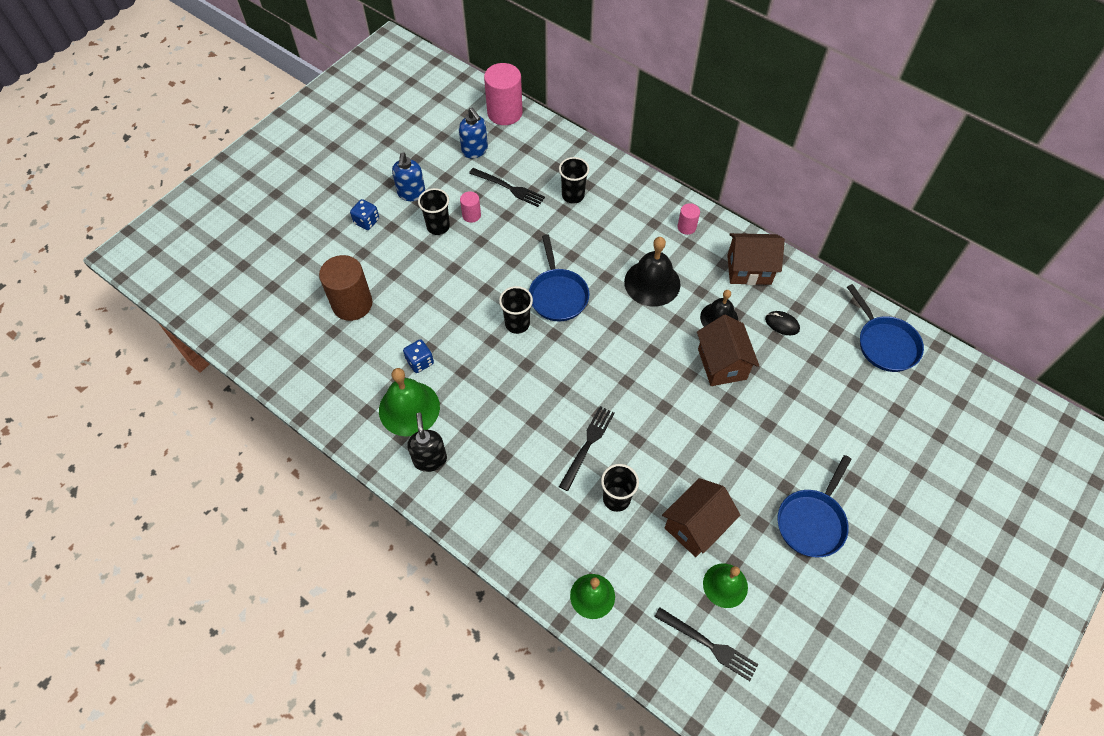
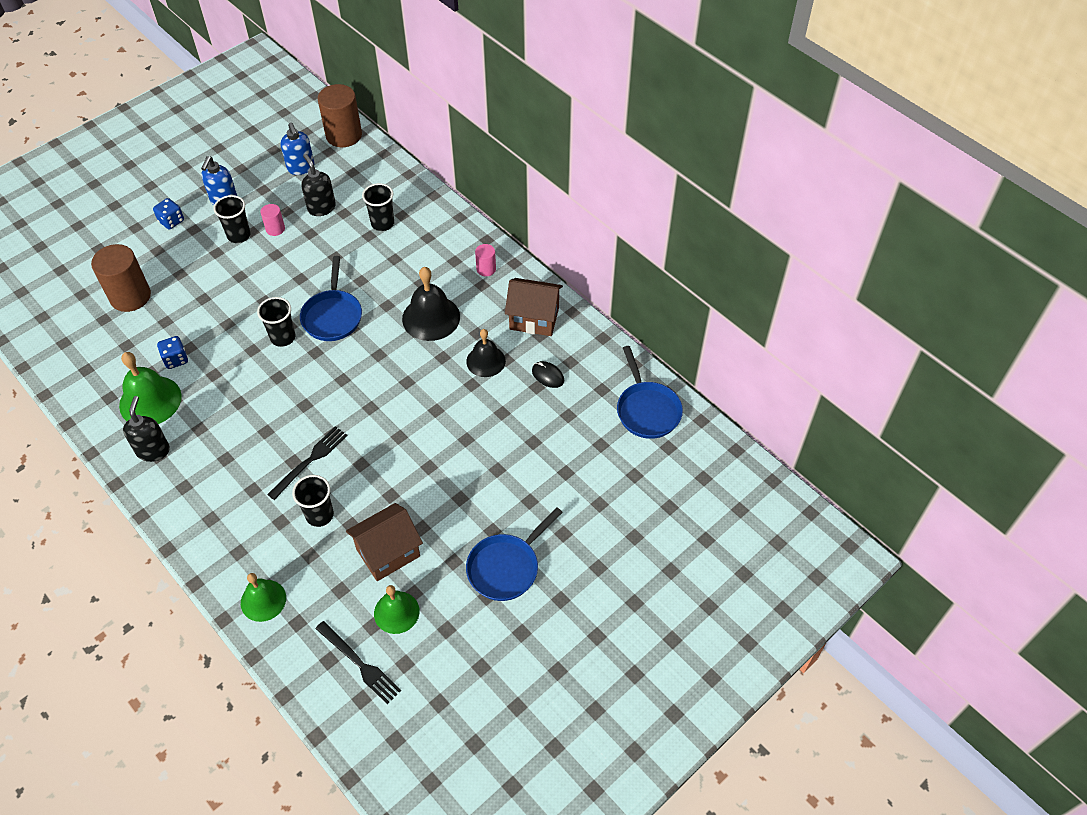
camera: 10 degrees right, 5 degrees down
(505, 113) = (344, 135): pink cylinder -> brown cylinder
(509, 188) = (321, 208): black fork -> black soap dispenser
(722, 364) = (472, 405): brown house -> none

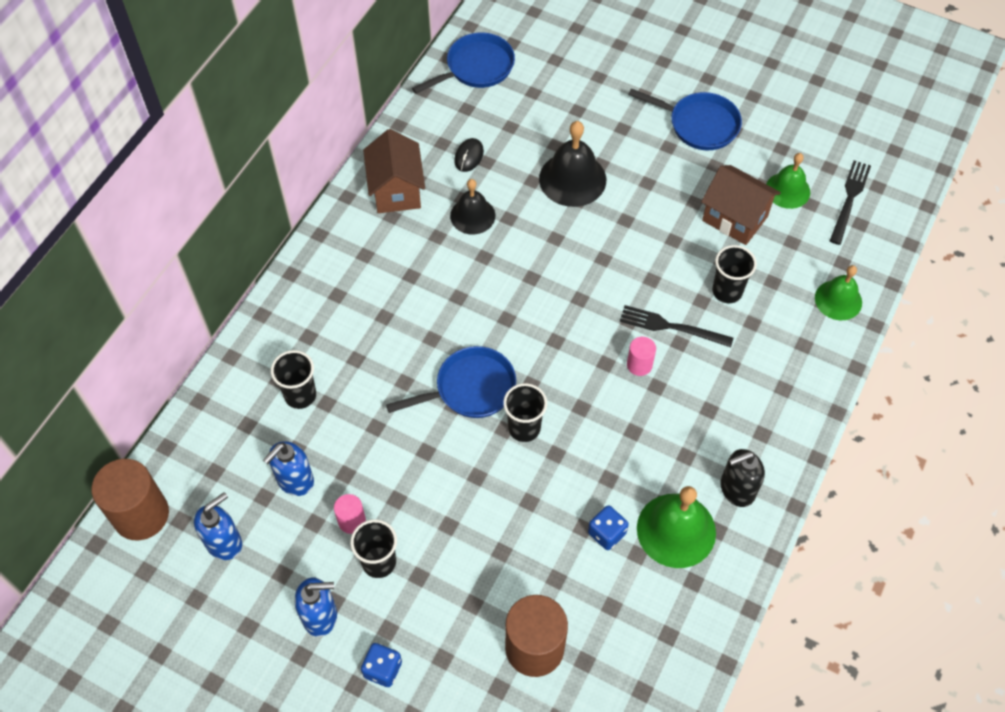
camera: 110 degrees left, 5 degrees up
(321, 208) = (295, 480): black soap dispenser -> blue soap dispenser
(431, 317) = (433, 287): black bell -> black bell (572, 179)
(486, 269) = (339, 258): pink cylinder -> pink cylinder (639, 365)

